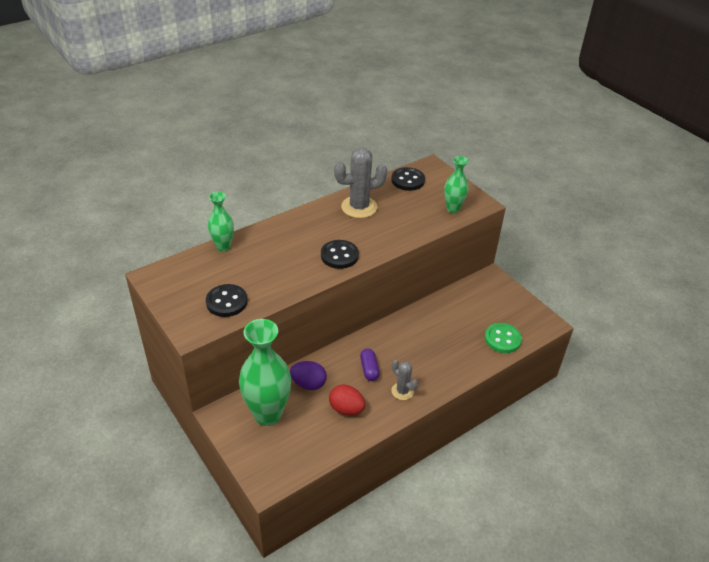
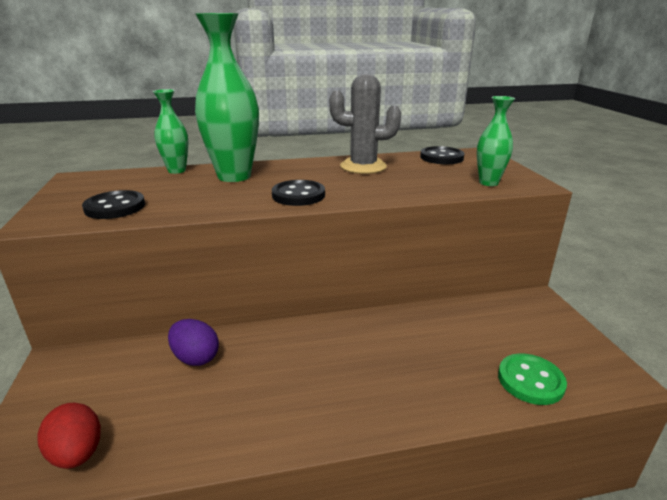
camera: 25 degrees right, 15 degrees down
(268, 414) = (108, 380): green vase -> green vase (234, 176)
(346, 409) = (216, 408): red egg -> red egg (77, 453)
(369, 369) = (292, 363): purple capsule -> none
(402, 391) = (319, 409): grey cactus -> none

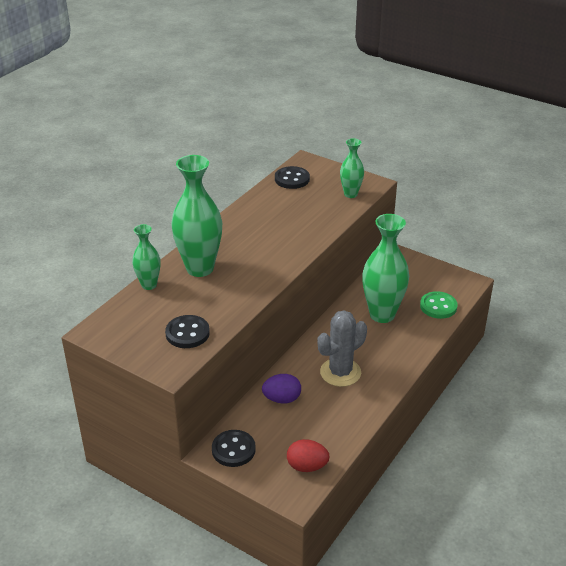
camera: 45 degrees left, 10 degrees up
(298, 195) = (270, 262): black button -> black button (233, 450)
(363, 166) = (261, 214): grey cactus -> grey cactus (340, 372)
(435, 345) = (382, 314): none -> green vase

